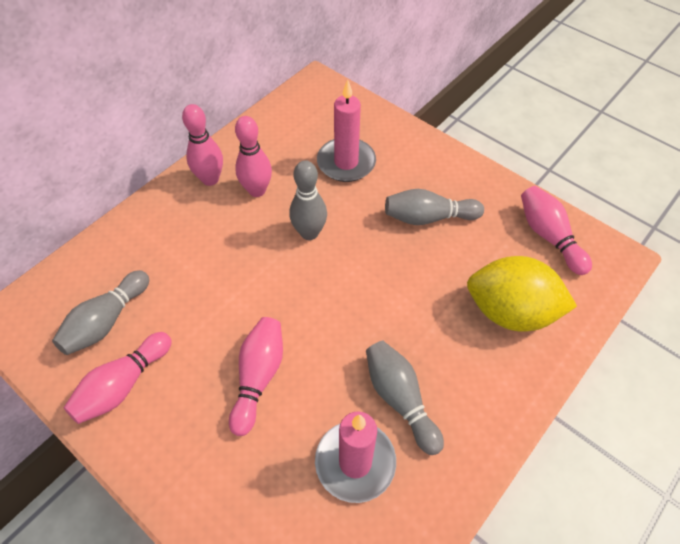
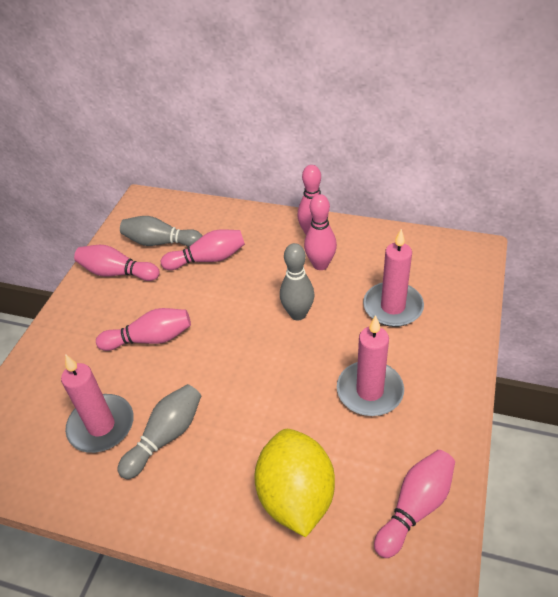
camera: 70 degrees right, 10 degrees down
(174, 282) = (208, 259): none -> pink bowling pin
(428, 217) = (369, 391): grey bowling pin -> pink candle

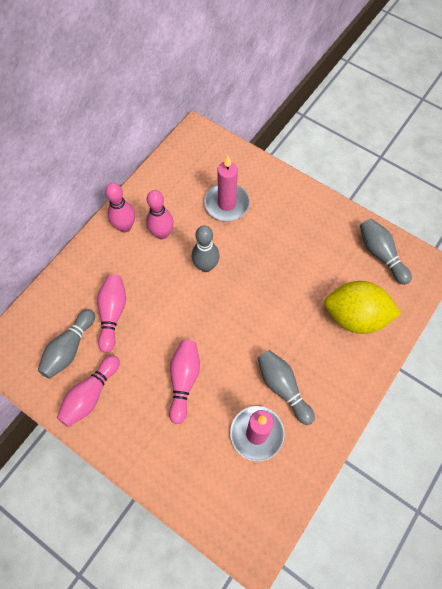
camera: 75 degrees left, 20 degrees up
(369, 391) = (292, 246): pink candle -> none
(415, 507) = (380, 254): pink bowling pin -> grey bowling pin

